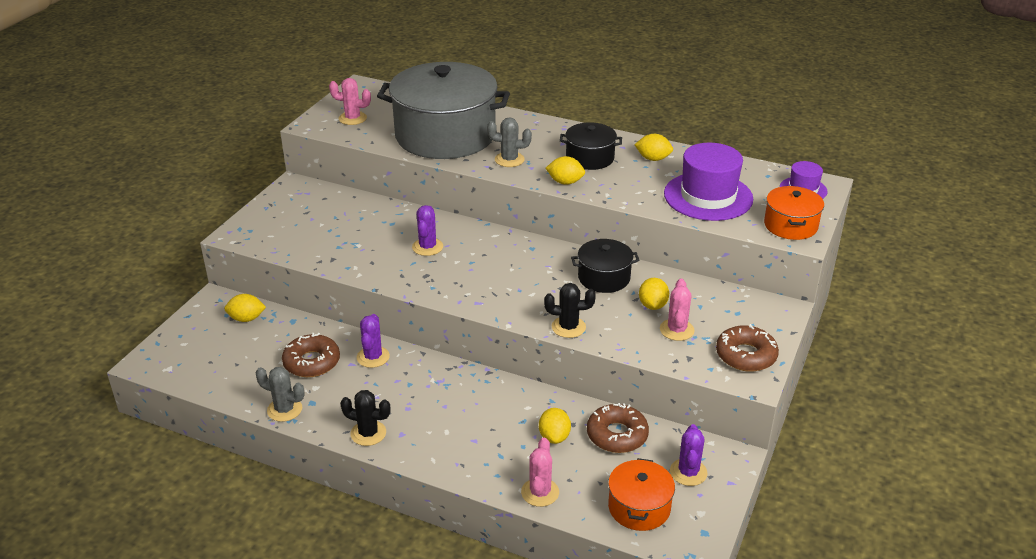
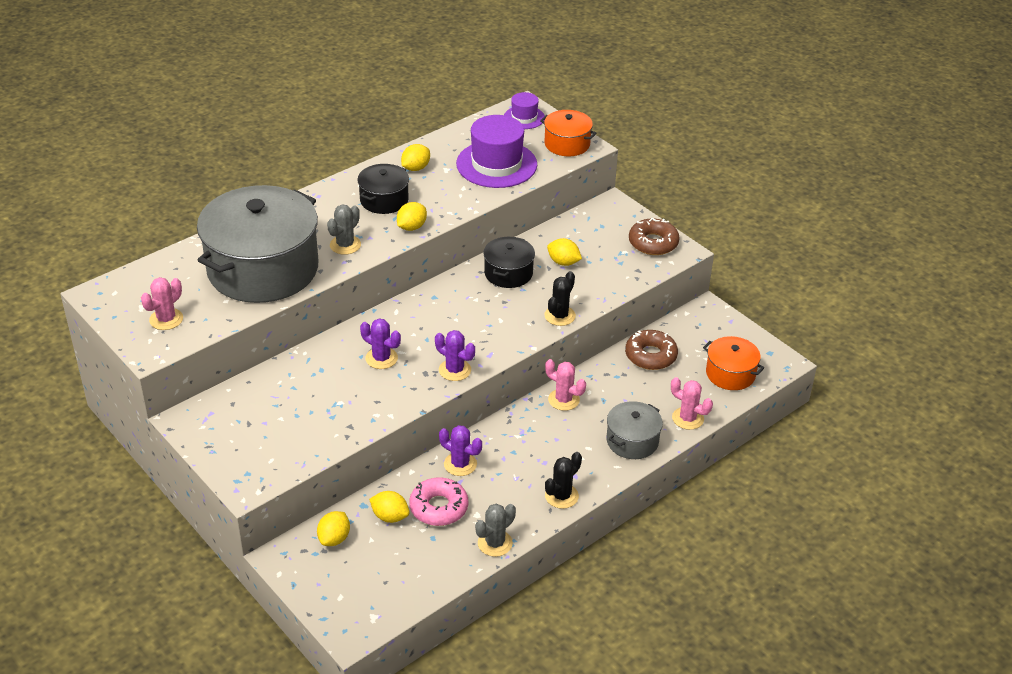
camera: 65 degrees left, 5 degrees up
(312, 362) = (439, 507): brown donut -> pink donut
(476, 459) = (632, 441): none -> grey pot
(554, 437) = (632, 389): yellow lemon -> yellow lemon (390, 516)
(676, 330) = (602, 263): pink cactus -> pink cactus (563, 400)
(688, 472) = (710, 336): purple cactus -> purple cactus (455, 370)

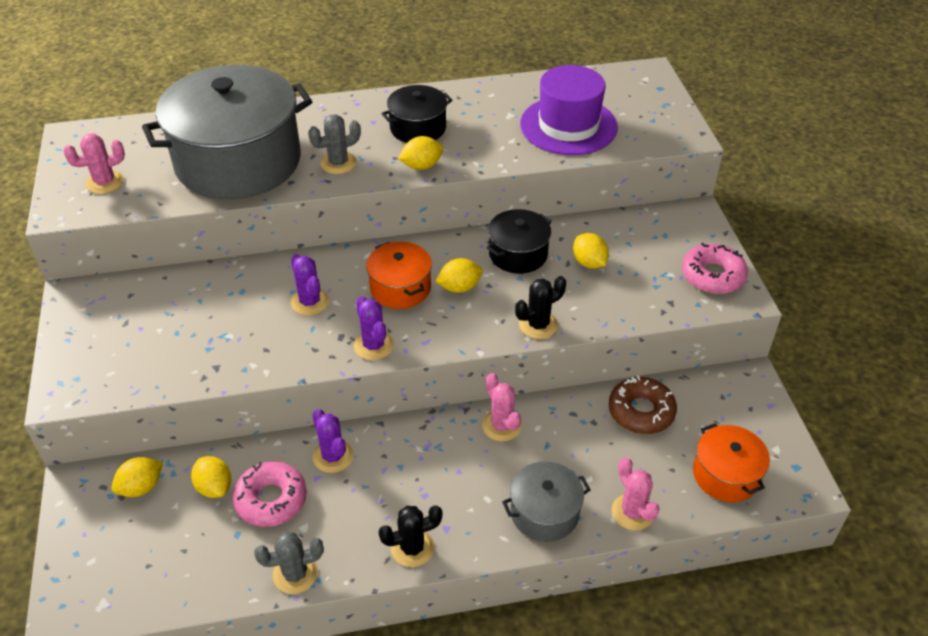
camera: 30 degrees right, 5 degrees up
(415, 168) = (478, 104): yellow lemon -> yellow lemon (459, 287)
(524, 117) = (639, 84): purple hat -> none
(567, 144) = (666, 127): orange pot -> orange pot (400, 288)
(653, 243) = (712, 275): brown donut -> pink donut

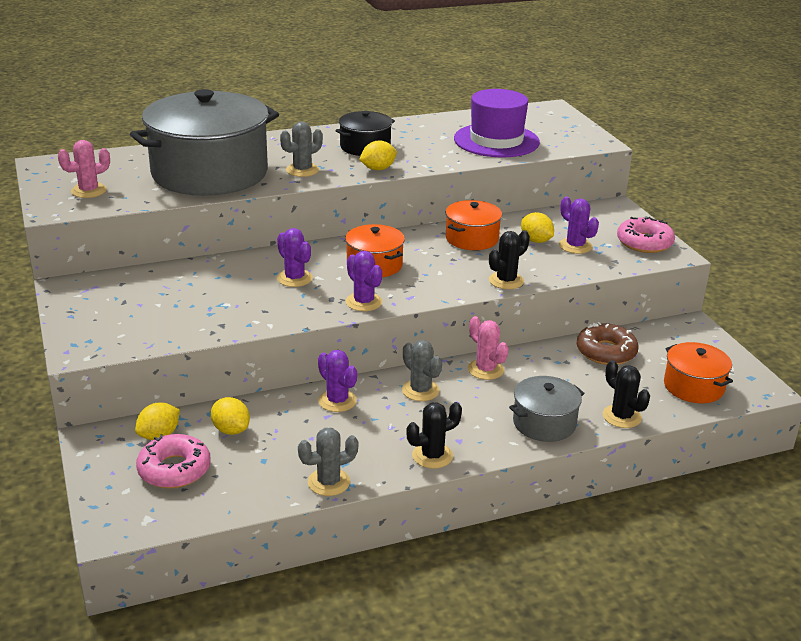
camera: 10 degrees left, 15 degrees down
(271, 499) = (288, 434): pink donut -> pink donut (174, 469)
(424, 450) = (420, 390): none -> grey cactus
(459, 287) = (427, 262): yellow lemon -> none
(518, 254) = (472, 238): black pot -> orange pot
(631, 275) = (575, 246): none -> purple cactus
(632, 512) = (621, 416): pink cactus -> black cactus

